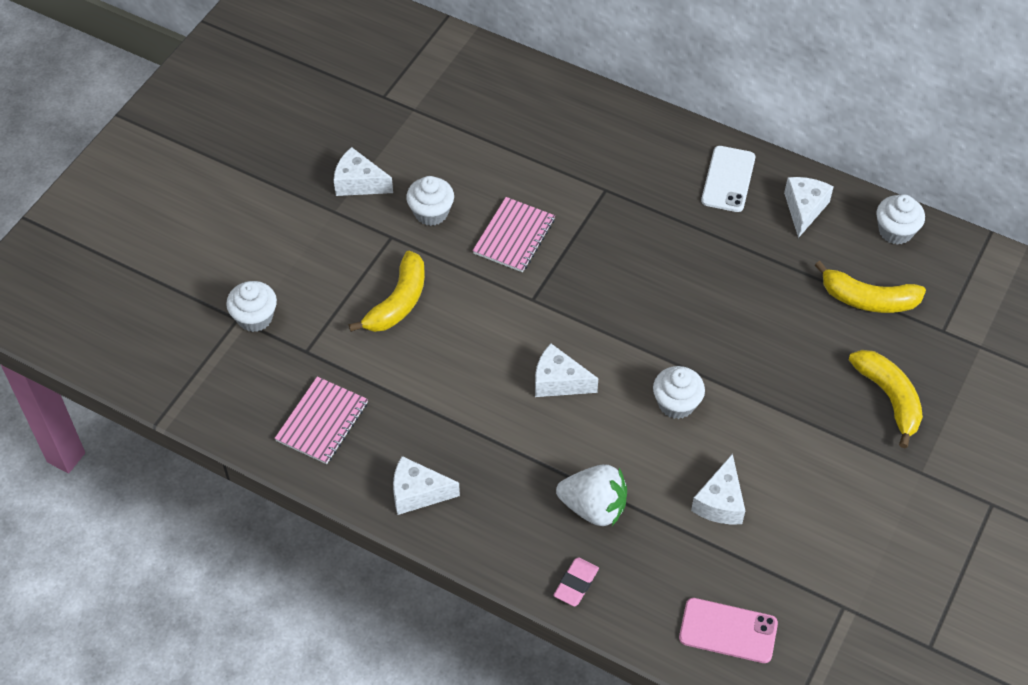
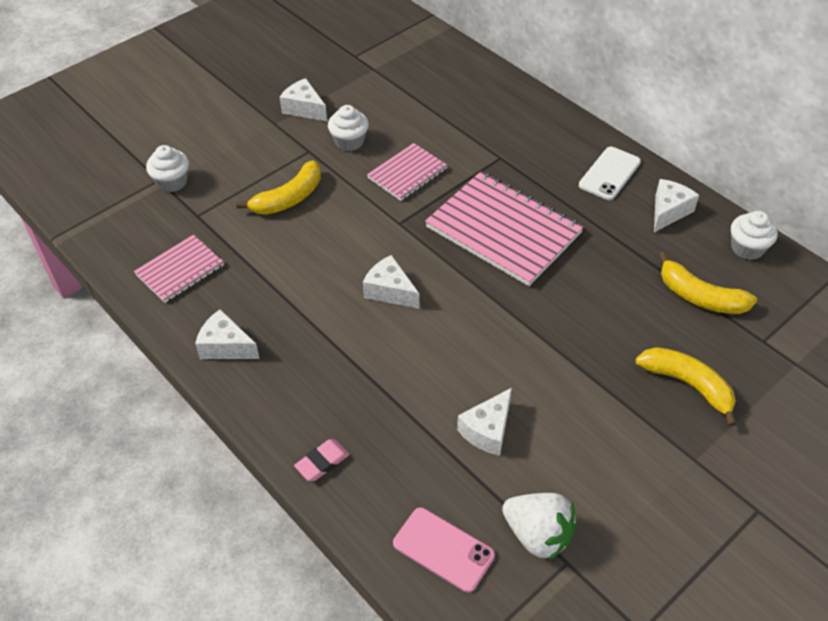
camera: 20 degrees right, 5 degrees down
(594, 507) = (370, 401): white strawberry -> white strawberry (538, 535)
(645, 278) = (503, 230): none -> pink notebook
(676, 403) = (485, 336): white cupcake -> none
(889, 398) = (688, 385): yellow banana -> yellow banana turned 45 degrees counterclockwise

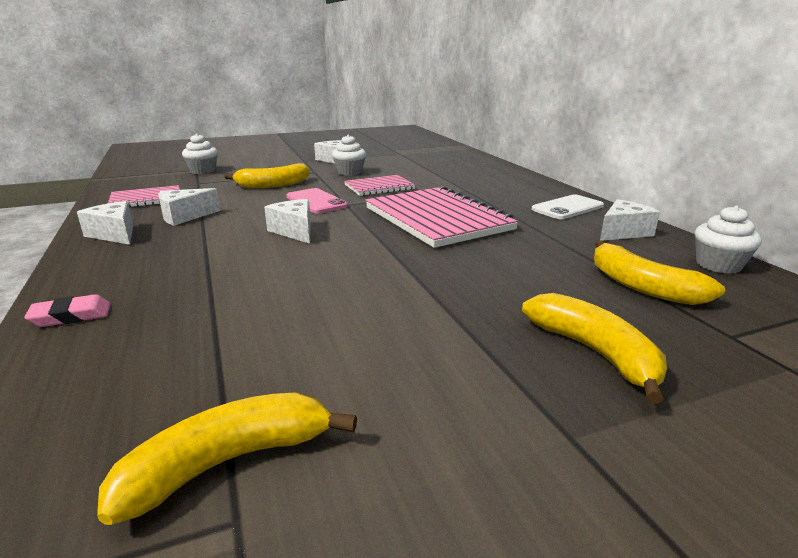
camera: 20 degrees right, 25 degrees down
(443, 549) = (76, 436): pink phone -> pink phone (316, 201)
(488, 430) = (282, 333): white cheese -> white cheese (184, 216)
(538, 535) = (228, 462): white strawberry -> yellow banana

